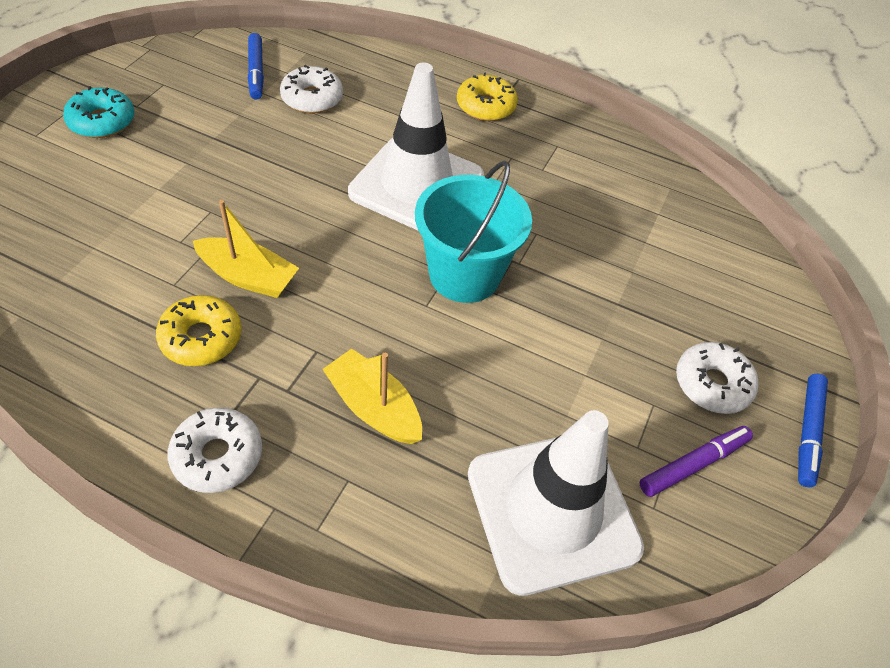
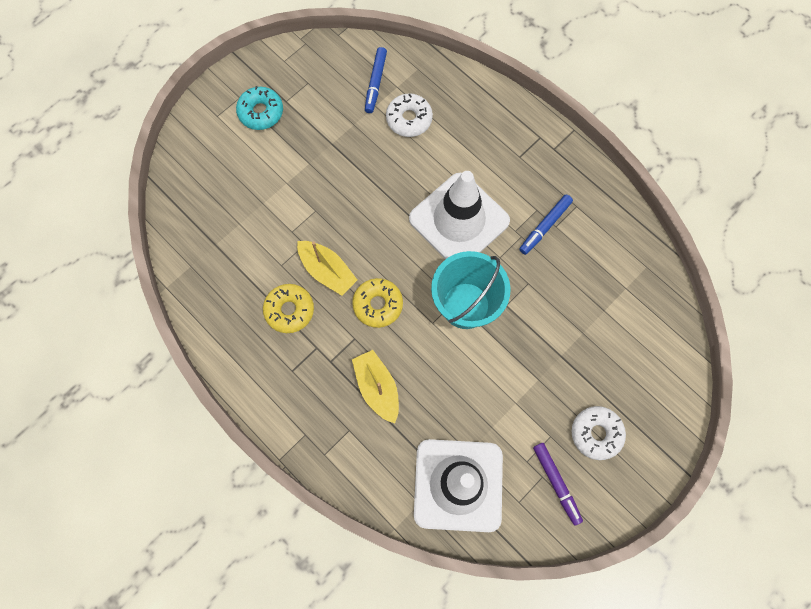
camera: 25 degrees right, 20 degrees up
(217, 456) = (282, 393): white donut -> none
(486, 106) = (536, 154): yellow donut -> yellow donut (378, 305)
(693, 464) = (556, 483): purple marker -> purple marker turned 75 degrees clockwise
(808, 433) = (642, 486): blue marker -> blue marker (545, 226)

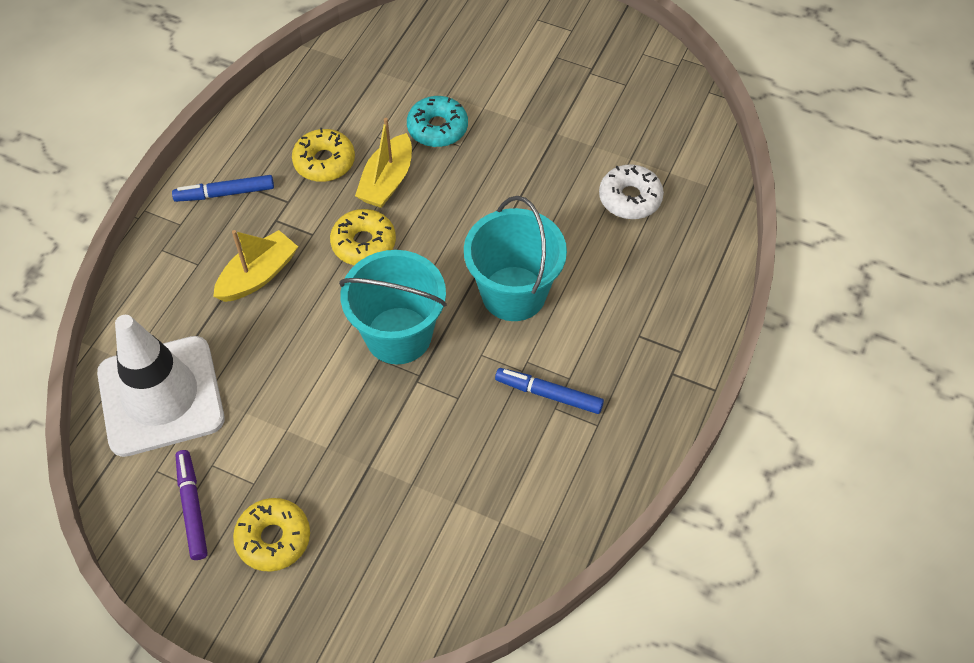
camera: 70 degrees right, 15 degrees down
(261, 112) = (562, 55): turquoise donut -> turquoise donut (437, 128)
(375, 83) = (662, 149): blue marker -> blue marker (225, 193)
(459, 220) = (513, 293): white traffic cone -> turquoise bucket
(556, 483) = (192, 507): purple marker -> purple marker turned 120 degrees clockwise
(596, 433) = (273, 538): white donut -> yellow donut

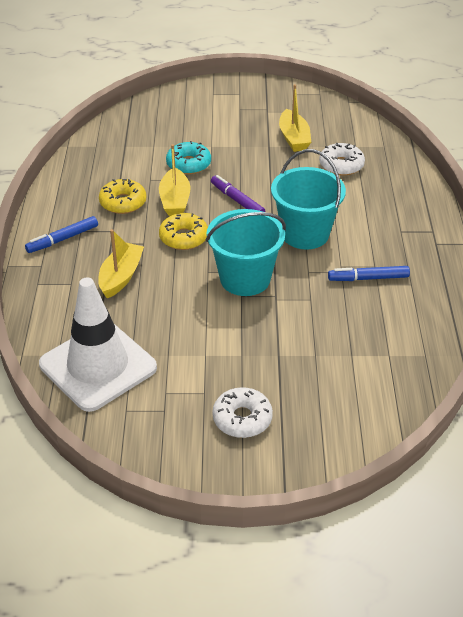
camera: 25 degrees left, 15 degrees down
(192, 507) = (169, 422): purple marker -> purple marker (237, 200)
(273, 538) = (242, 419): yellow donut -> white donut
(596, 131) = (294, 138): none -> yellow boat

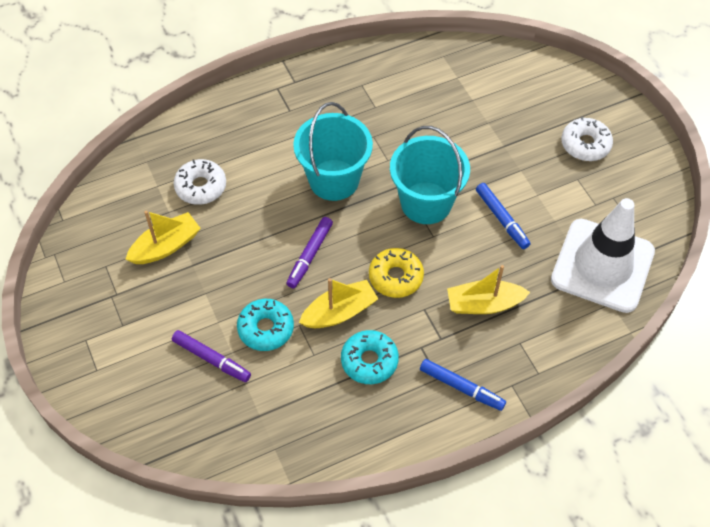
camera: 115 degrees left, 15 degrees up
(123, 202) = (369, 361): yellow donut -> turquoise donut
(183, 137) = (211, 359): none -> purple marker
(368, 278) = (371, 115): blue marker -> blue marker (502, 219)

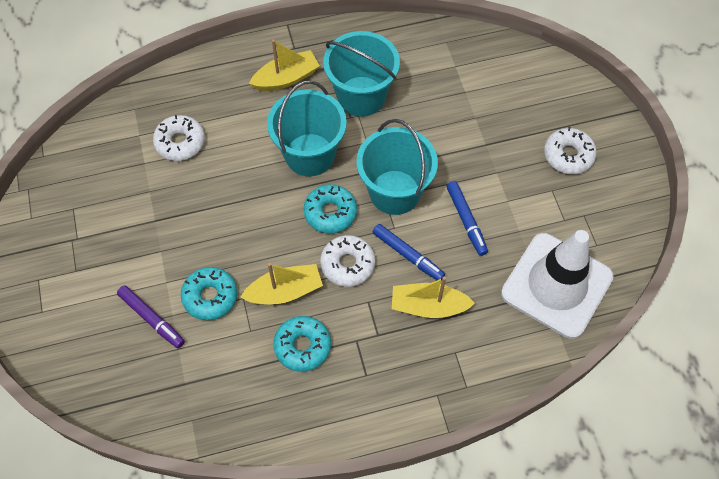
camera: 10 degrees right, 5 degrees up
(166, 246) = (134, 198): yellow boat -> yellow boat (286, 78)
(310, 255) = (269, 229): purple marker -> none
(367, 231) = (330, 212): none -> turquoise donut
(372, 118) = (361, 96): none -> turquoise bucket
(395, 277) = (347, 264): yellow donut -> white donut
(461, 387) = (387, 389): blue marker -> blue marker (408, 255)

